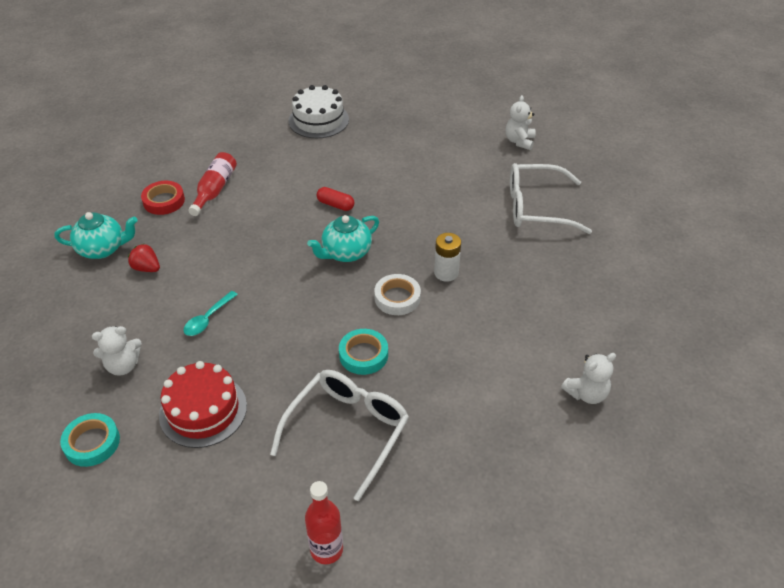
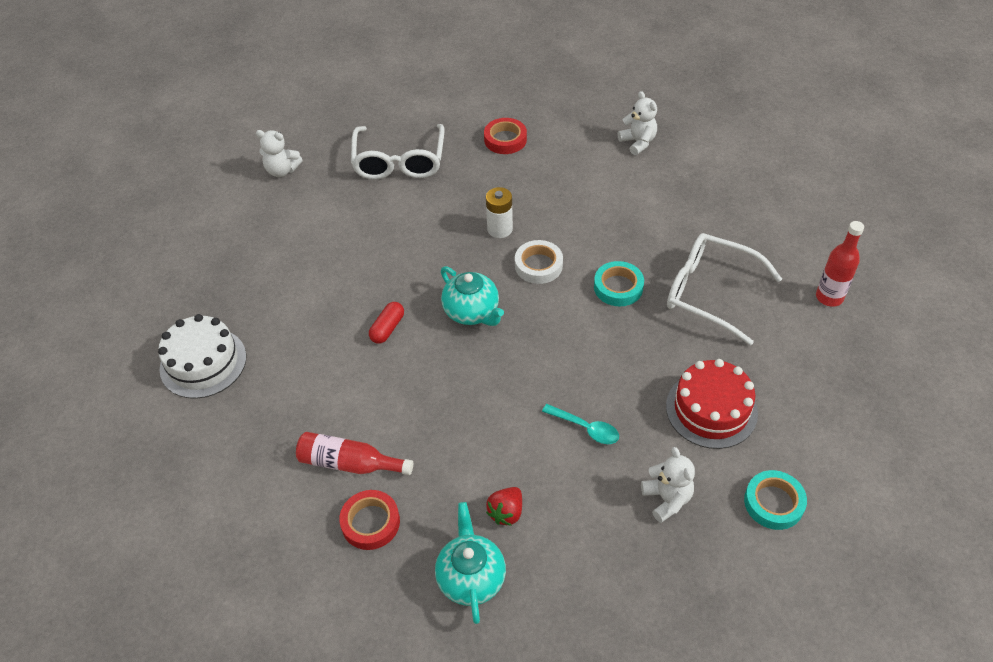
camera: 90 degrees left, 5 degrees up
(577, 280) = (505, 139): none -> red tape

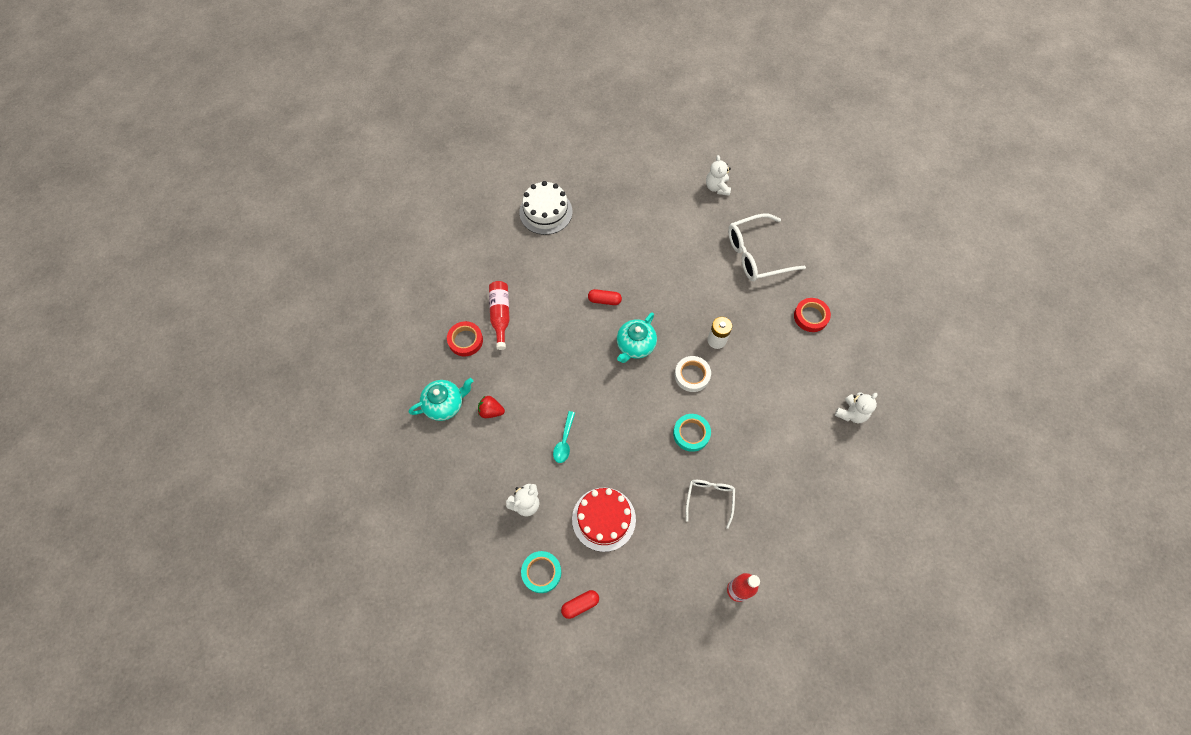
camera: 70 degrees right, 15 degrees up
(709, 292) = (709, 499): white glasses -> white glasses, size x0.59
(826, 466) = (580, 605): none -> red capsule

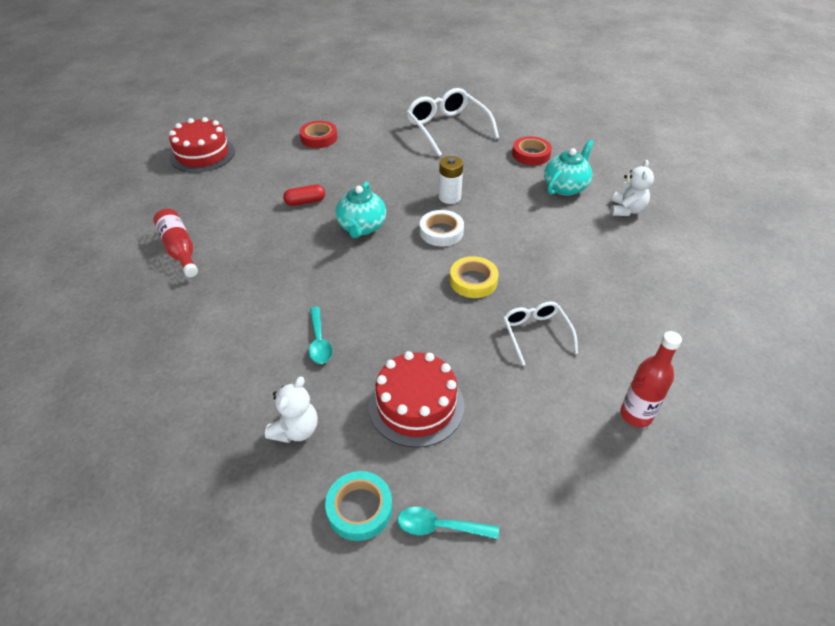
camera: 25 degrees left, 20 degrees down
(445, 404) = (129, 359): turquoise teapot -> turquoise teapot (565, 187)
(465, 340) = (139, 285): red tape -> red tape (319, 138)
(491, 411) = (202, 344): red strawberry -> none
(546, 212) = (202, 154): white cake -> red cake
(580, 605) = (440, 527): red capsule -> turquoise spoon
(691, 433) = (473, 281): turquoise tape -> yellow tape
(717, 187) = (379, 96): white teddy bear -> none
(756, 254) = (447, 128): white glasses -> white glasses turned 105 degrees clockwise

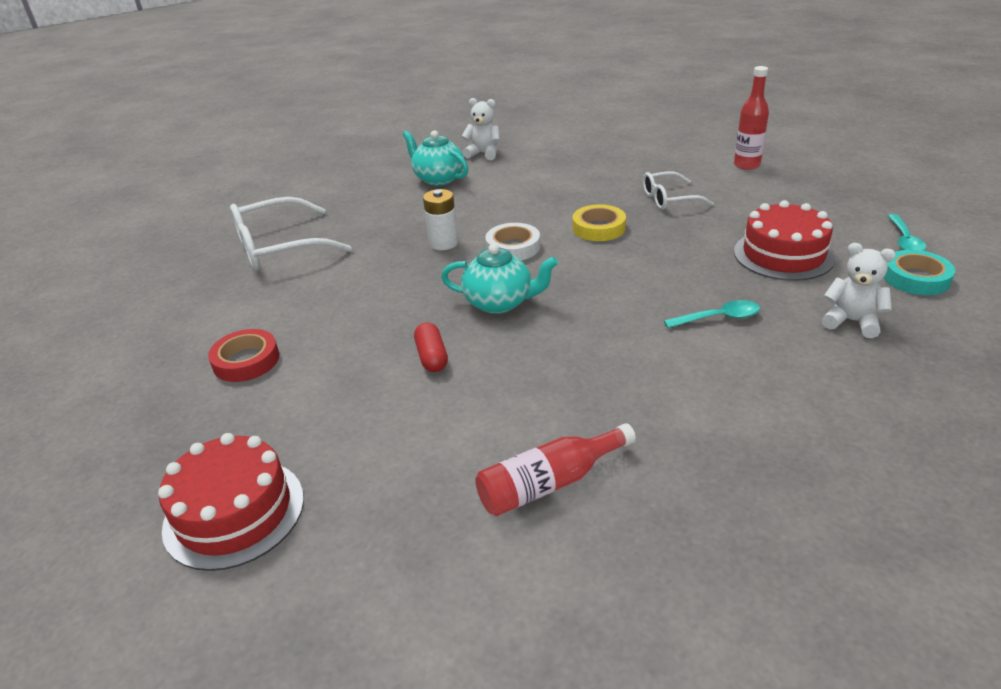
camera: 85 degrees left, 10 degrees down
(531, 154) = (367, 194): red tape -> none

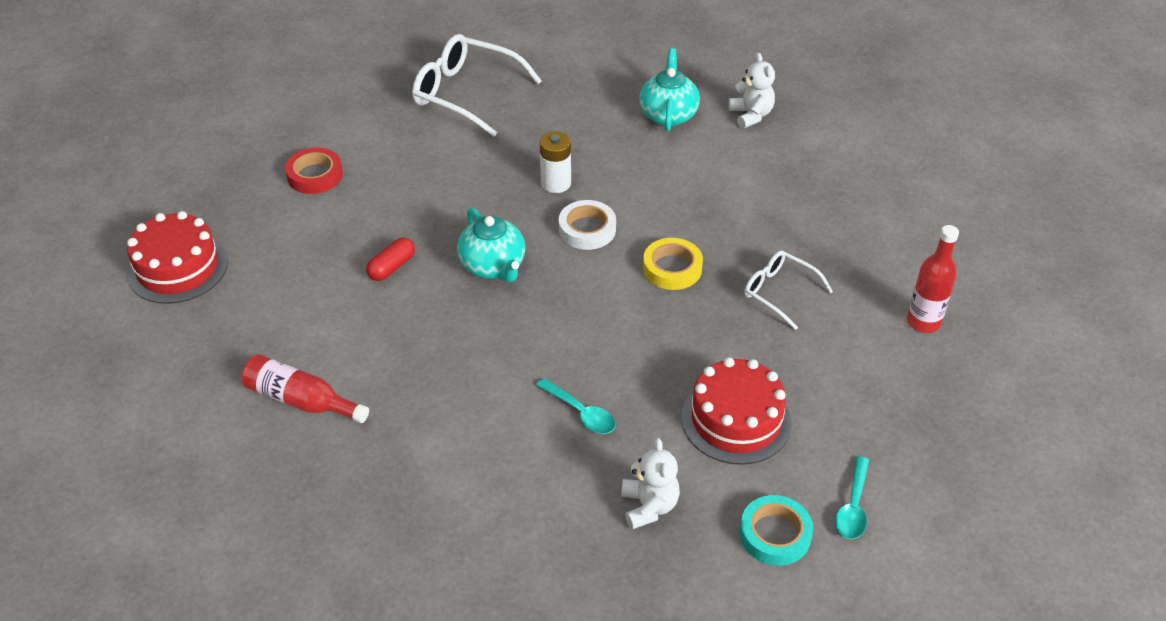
camera: 50 degrees right, 10 degrees up
(904, 240) = (853, 507): turquoise spoon -> turquoise spoon turned 45 degrees counterclockwise

